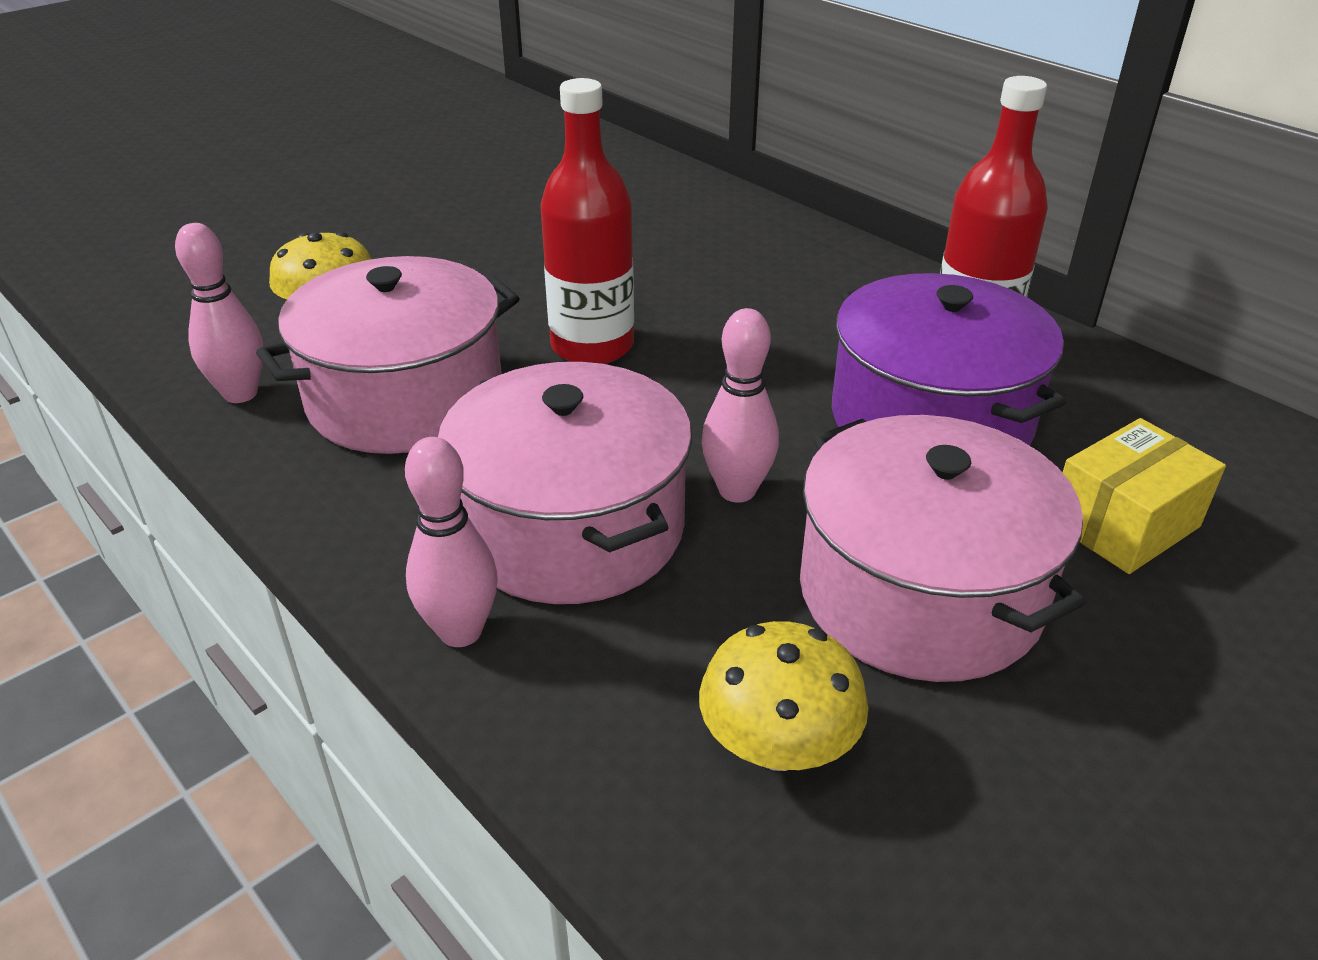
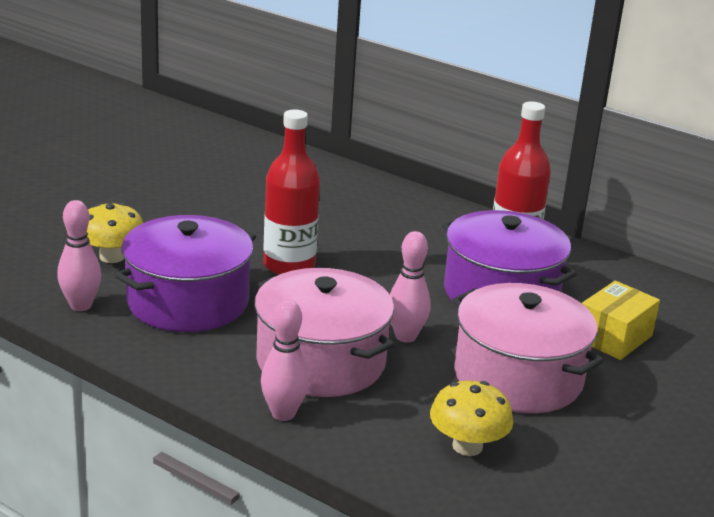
camera: 15 degrees left, 10 degrees down
(405, 398) = (188, 301): pink pot -> purple pot

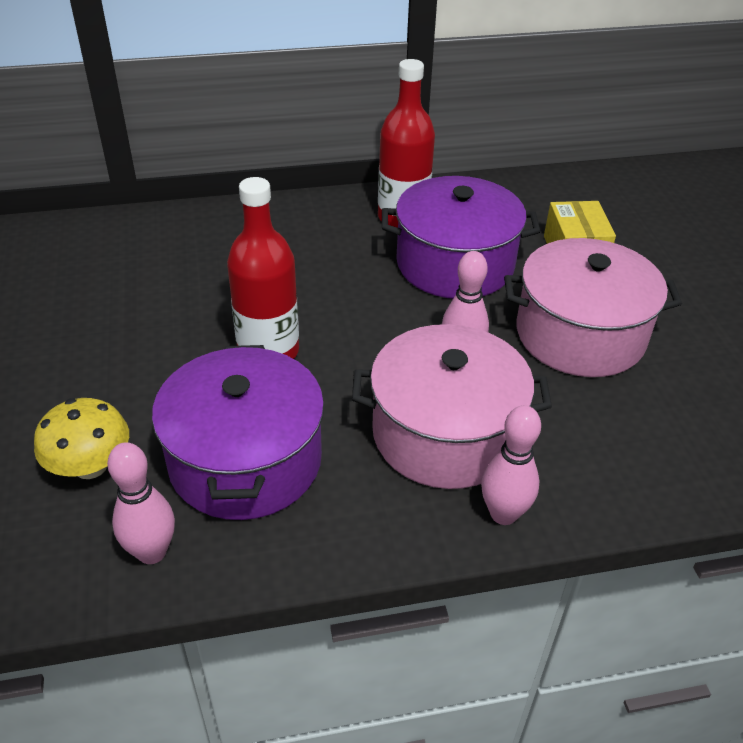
camera: 45 degrees left, 15 degrees up
(467, 446) = (650, 427): yellow mushroom -> none

